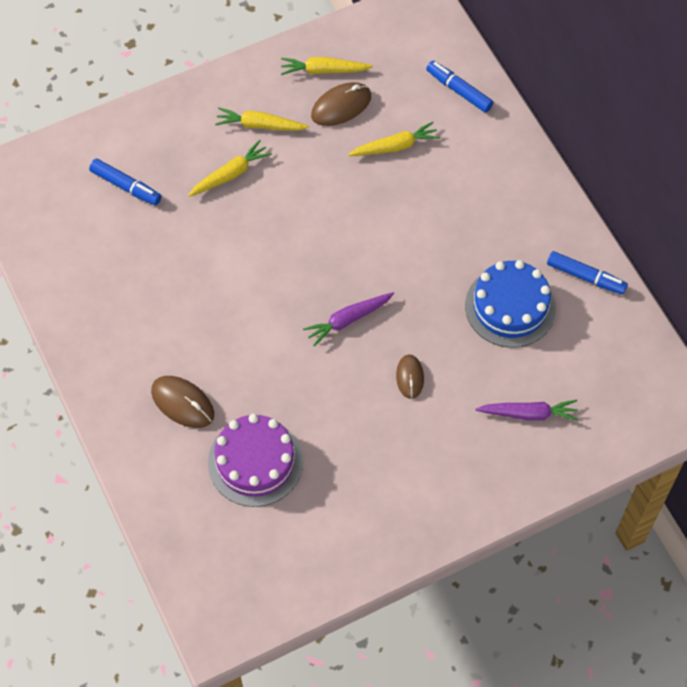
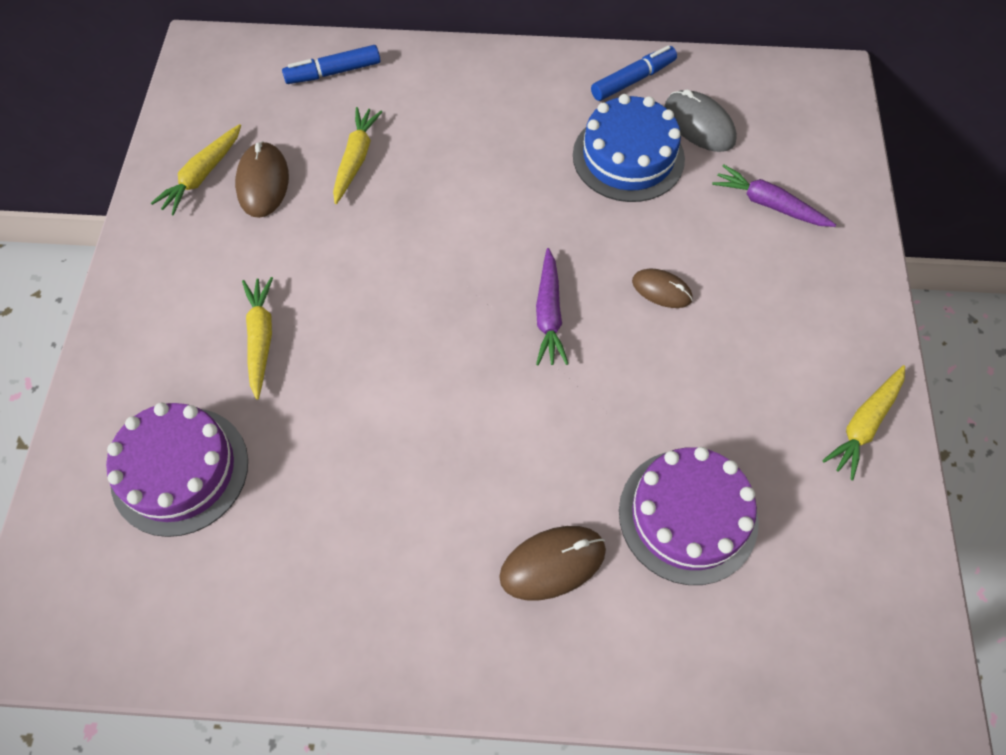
camera: 60 degrees left, 0 degrees up
(126, 186) = (180, 470): blue marker -> purple cake
(260, 125) = (219, 273): yellow carrot -> yellow carrot (864, 424)
(528, 414) = (769, 204): purple carrot -> purple carrot turned 90 degrees counterclockwise
(573, 338) = (699, 124): none -> grey mouse

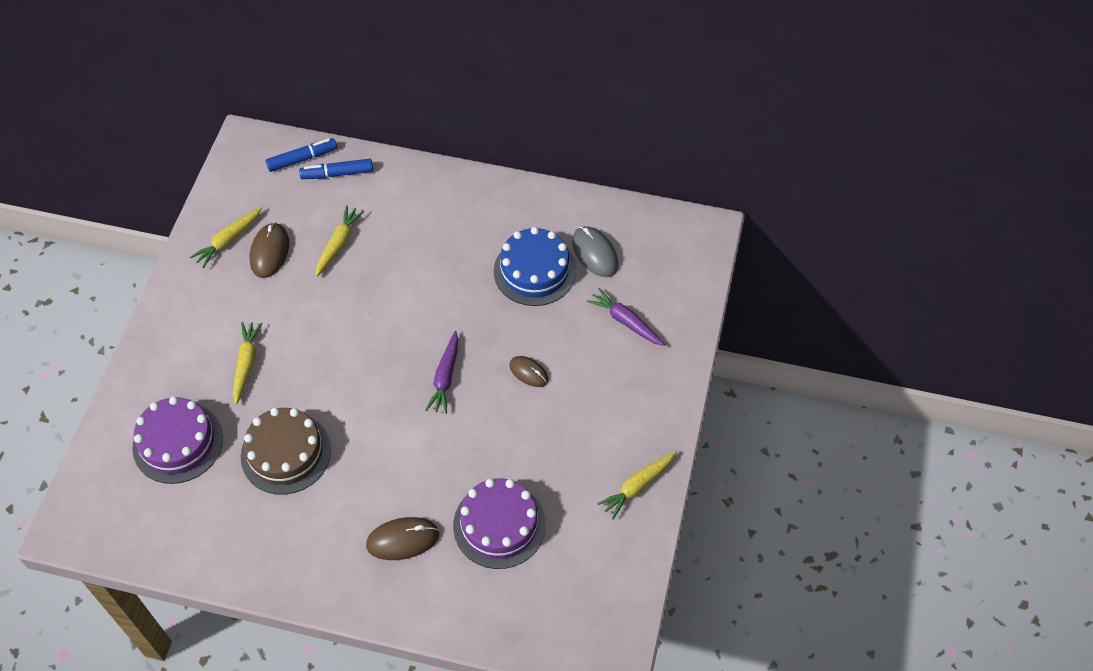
camera: 10 degrees right, 5 degrees down
(346, 459) = (286, 453): none -> brown cake
(632, 80) = (556, 211): blue marker -> blue marker (302, 159)

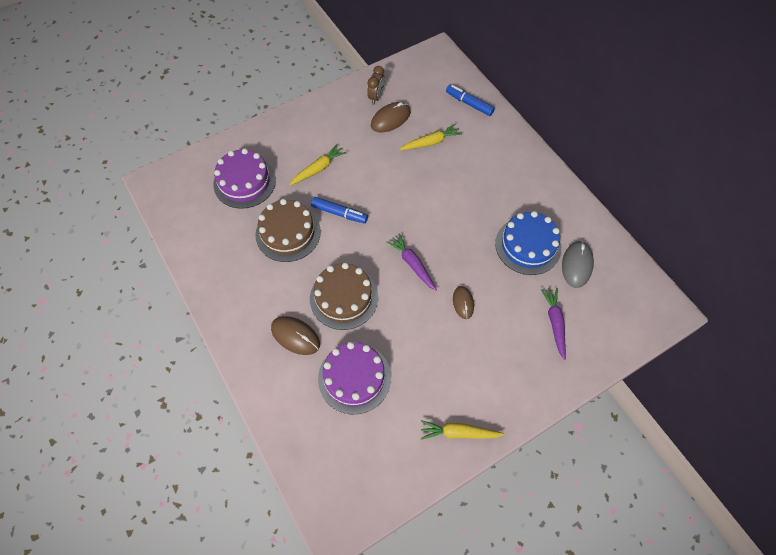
camera: 45 degrees right, 5 degrees up
(228, 240) = (376, 97): yellow carrot -> brown clock
(302, 159) = (458, 82): blue marker -> blue marker (339, 213)
(412, 464) = (344, 298): none -> brown cake
(445, 377) = (412, 264): purple carrot -> purple carrot turned 90 degrees clockwise

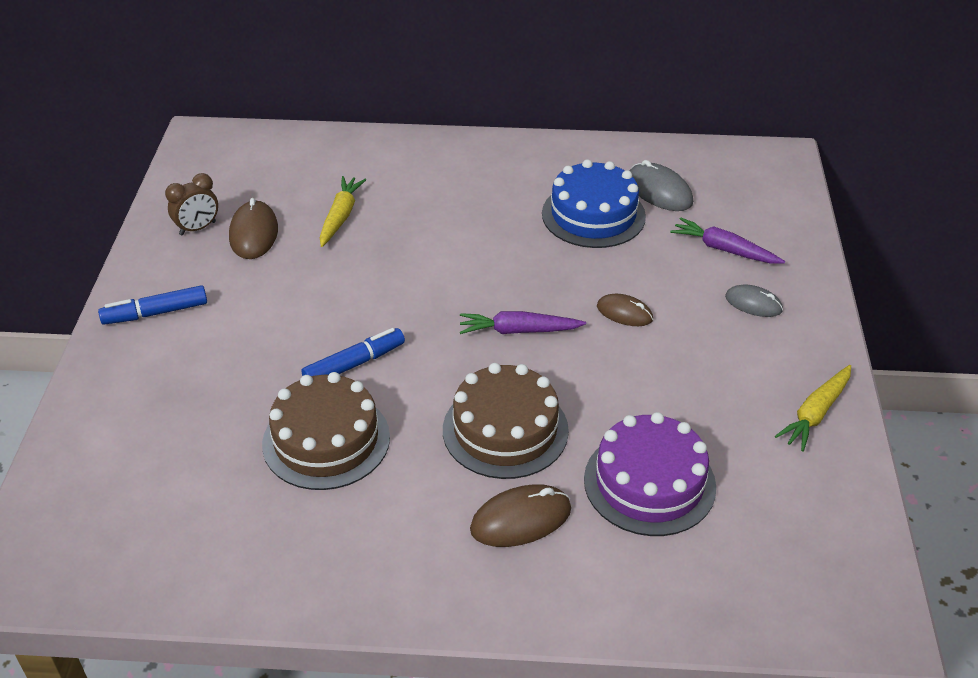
camera: 55 degrees left, 20 degrees down
(244, 182) = (168, 448): purple cake -> none
(318, 169) = (248, 349): yellow carrot -> none
(376, 97) = (197, 228): brown clock -> brown clock turned 90 degrees clockwise
(469, 104) = (321, 153): blue marker -> blue marker (156, 313)
(521, 360) = (753, 303): none -> grey mouse

